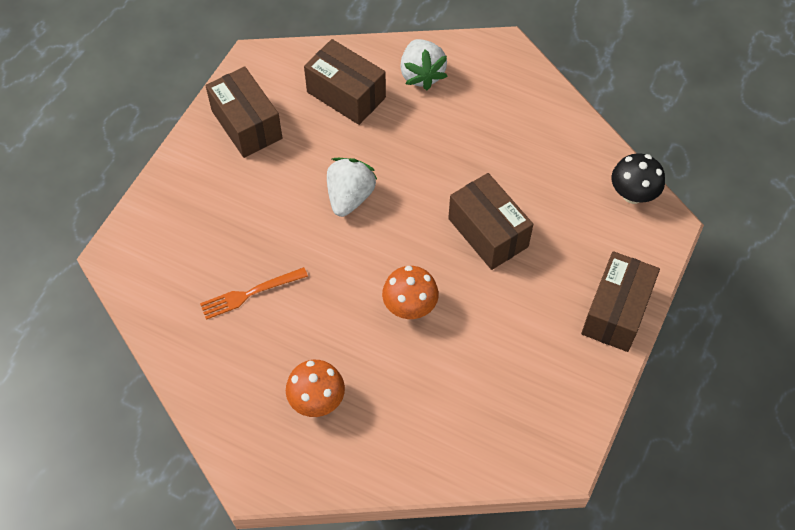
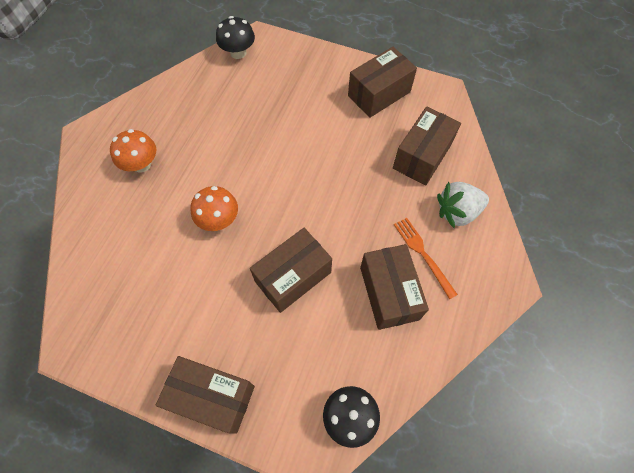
camera: 85 degrees right, 5 degrees up
(139, 281) = (238, 52): none -> black mushroom
(250, 293) = (229, 114): orange fork -> orange fork (423, 254)
(350, 197) = (319, 168): white strawberry -> none
(510, 147) = (389, 293): none -> brown box

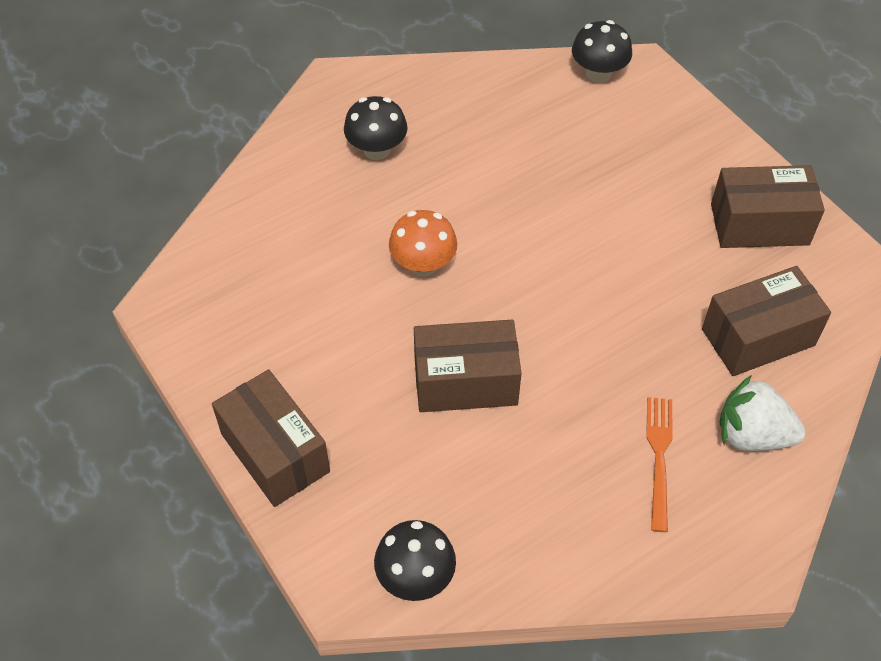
camera: 35 degrees right, 10 degrees down
(141, 164) = (377, 149): orange mushroom -> black mushroom
(389, 293) = (575, 474): brown box -> none

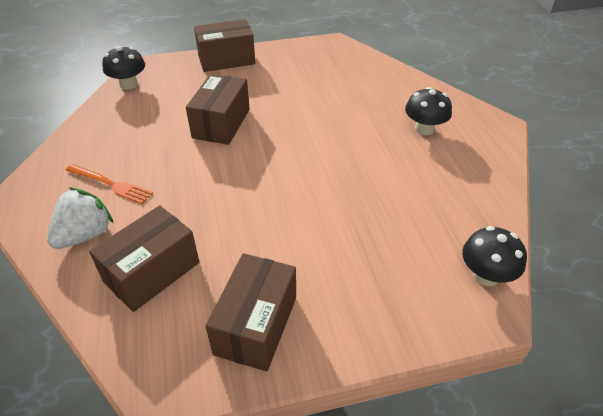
camera: 110 degrees right, 10 degrees down
(423, 264) = (315, 127): orange mushroom -> none
(758, 337) = (152, 272): brown box -> brown box turned 45 degrees clockwise

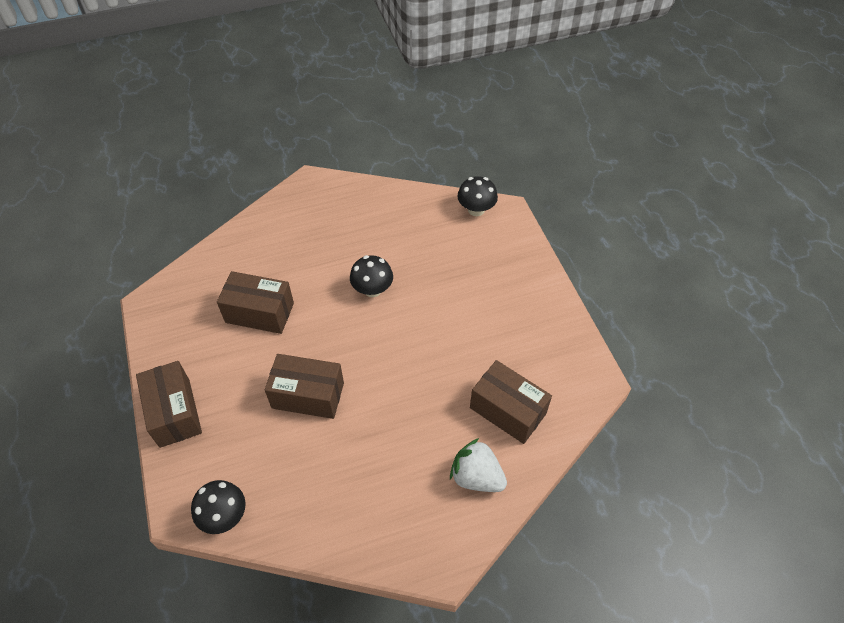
camera: 95 degrees left, 10 degrees up
(111, 184) = (409, 476): orange fork -> none
(256, 325) = (540, 333): brown box -> brown box (259, 312)
(424, 129) = (316, 231): black mushroom -> black mushroom (372, 289)

